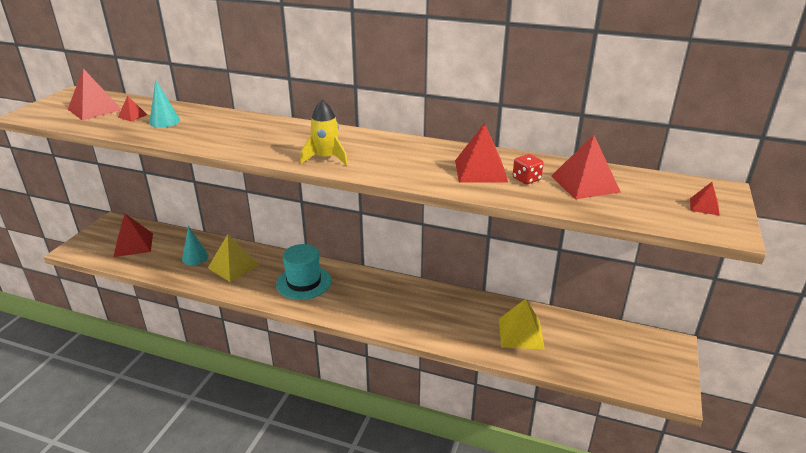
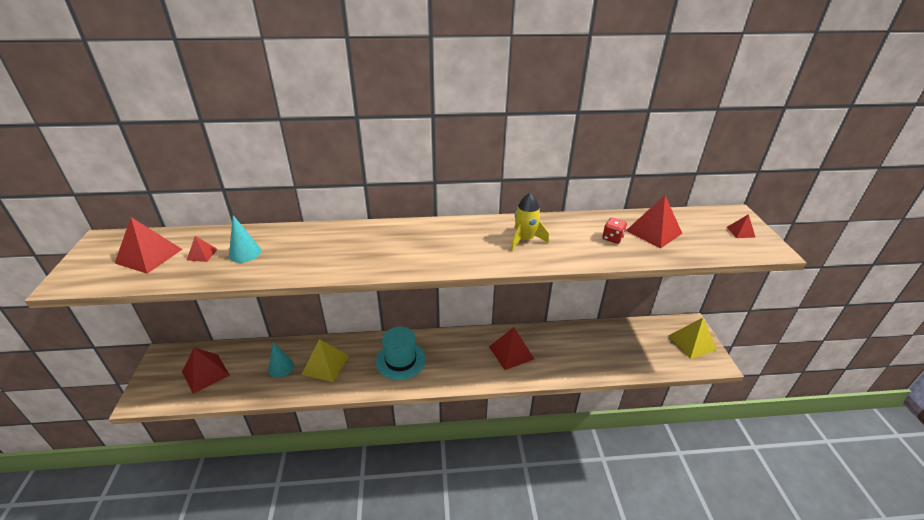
camera: 25 degrees left, 5 degrees up
(326, 158) = (442, 257): yellow rocket -> yellow rocket (525, 240)
(480, 171) = (573, 238): red pyramid -> red pyramid (511, 352)
(521, 333) = (595, 350): yellow pyramid -> yellow pyramid (692, 342)

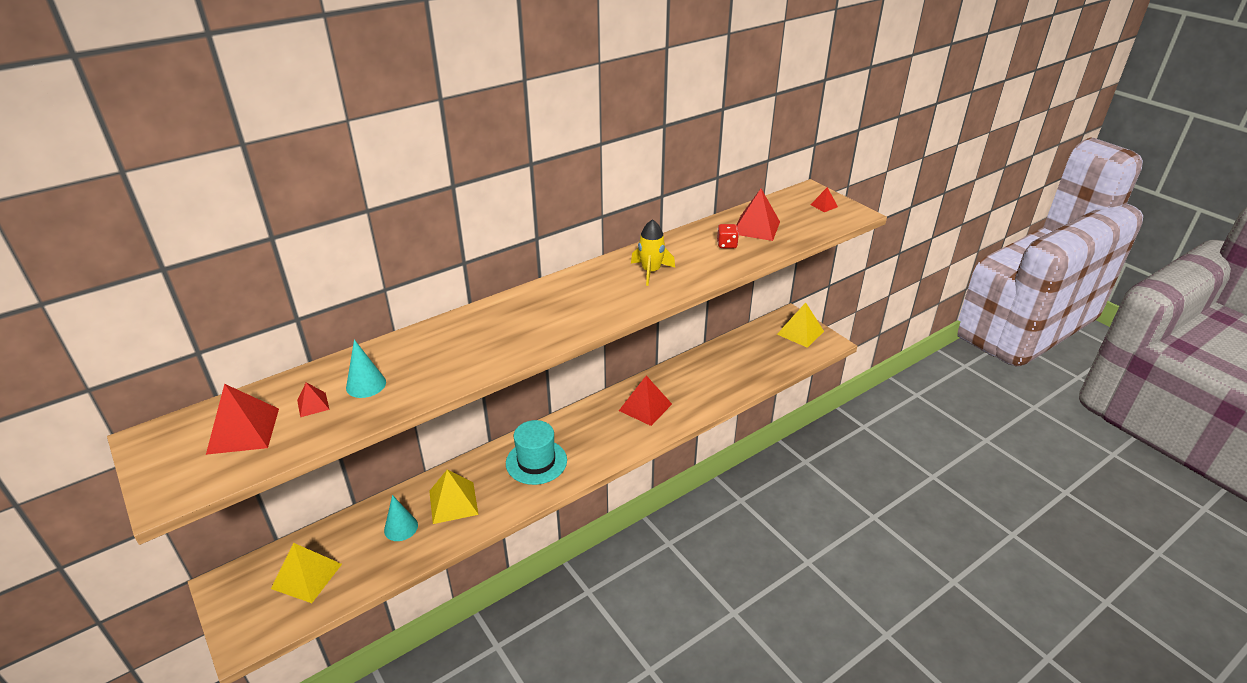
camera: 30 degrees left, 0 degrees up
(205, 373) = (306, 576): red pyramid -> yellow pyramid

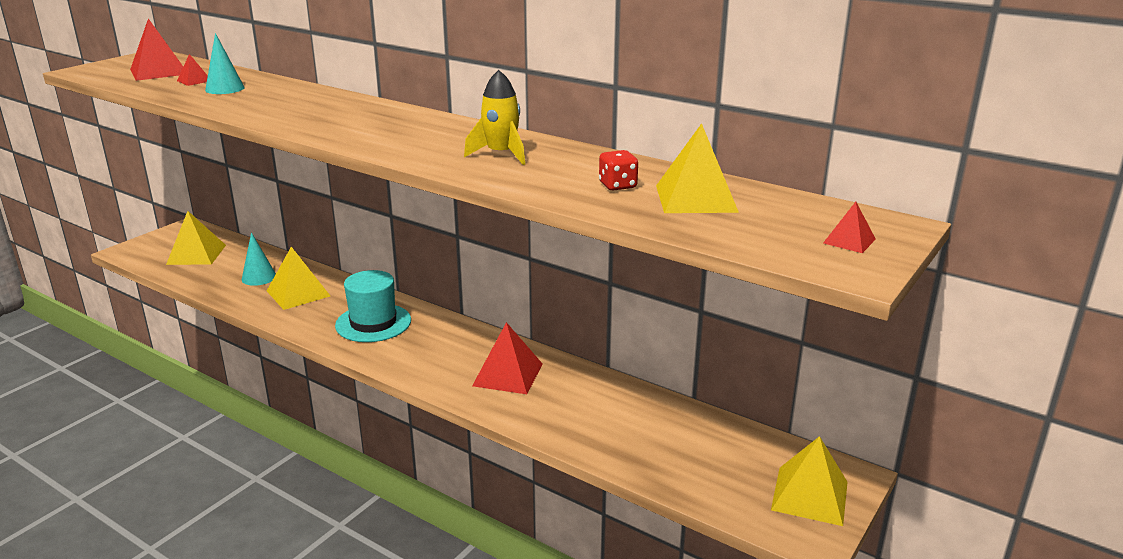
camera: 70 degrees right, 10 degrees down
(756, 227) = (695, 198): red pyramid -> yellow pyramid

